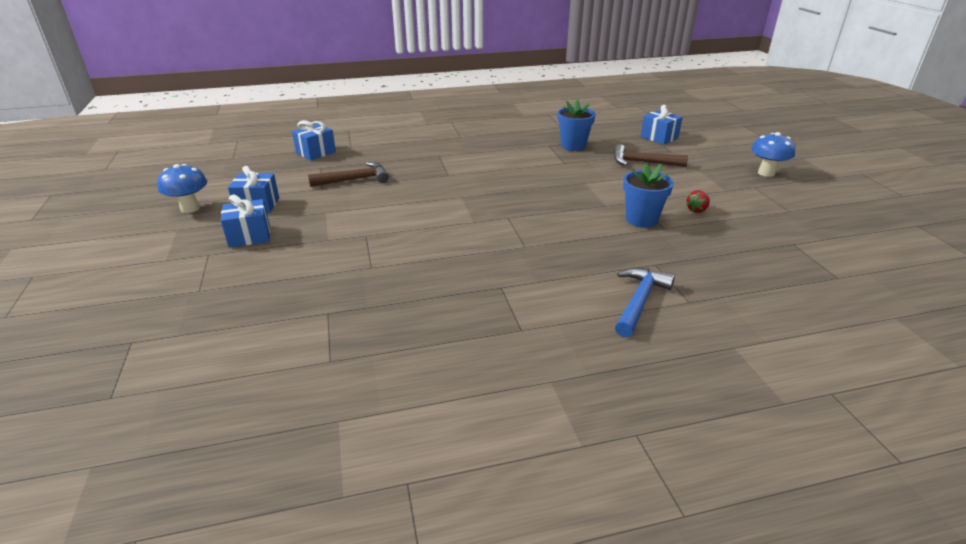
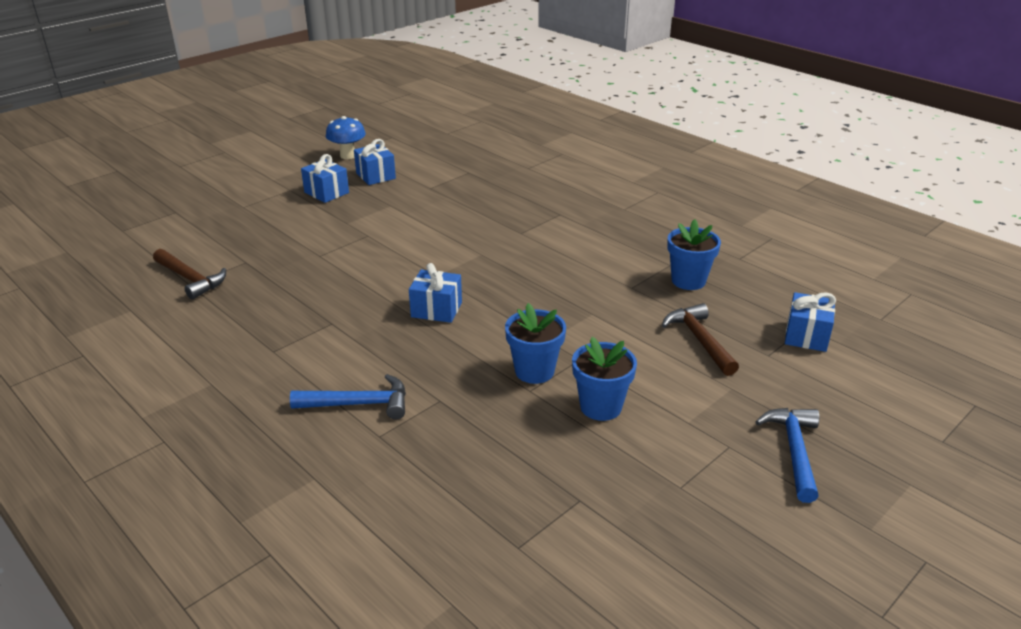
camera: 60 degrees right, 0 degrees up
(316, 152) = (496, 159): blue gift -> blue gift (436, 309)
(354, 180) = (461, 194): brown hammer -> brown hammer (190, 279)
(697, 210) = (600, 407): red strawberry -> blue flower pot
(766, 173) = (794, 451): blue mushroom -> blue hammer

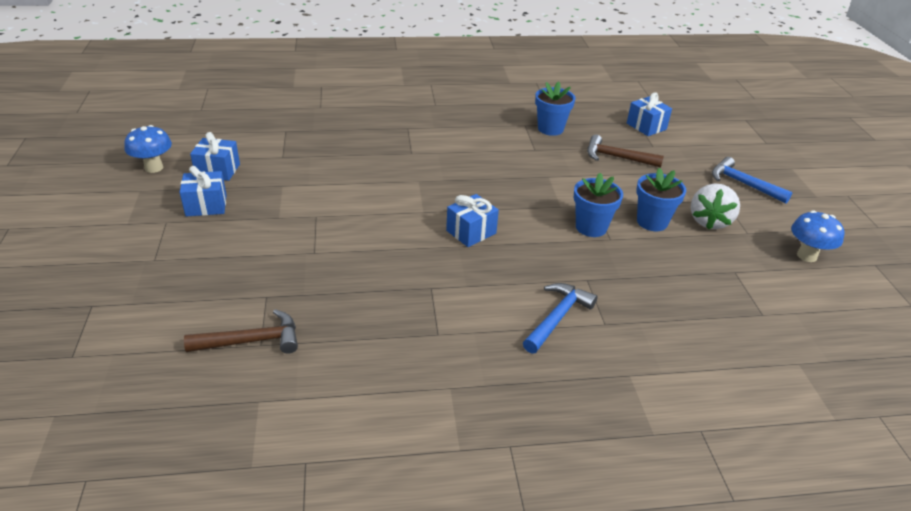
camera: 55 degrees left, 5 degrees up
(662, 448) = (709, 221): none -> white strawberry
(697, 555) = (806, 256): none -> blue mushroom

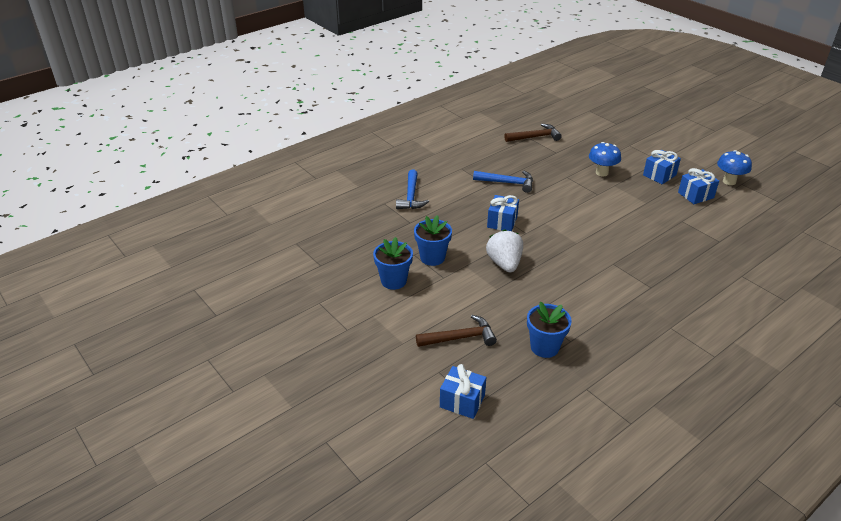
camera: 150 degrees right, 0 degrees up
(251, 341) = (535, 137): brown hammer -> brown hammer turned 150 degrees counterclockwise
(709, 221) = (351, 300): white strawberry -> white strawberry (504, 263)
(743, 184) = (335, 358): blue hammer -> blue hammer (507, 183)
(806, 256) = (270, 300): blue mushroom -> blue mushroom (602, 173)

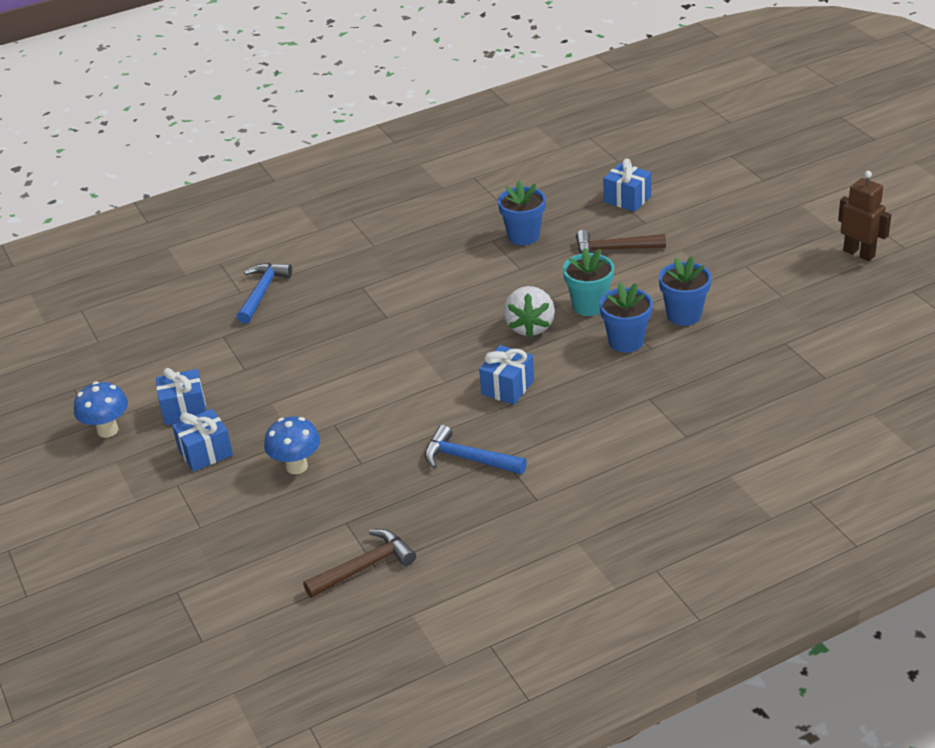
camera: 165 degrees left, 0 degrees up
(249, 349) = (859, 253): none -> brown robot
(411, 196) = (639, 445): blue hammer -> blue hammer (262, 292)
(466, 283) = (589, 306): none -> turquoise flower pot
(535, 137) = (364, 567): brown hammer -> brown hammer turned 150 degrees clockwise

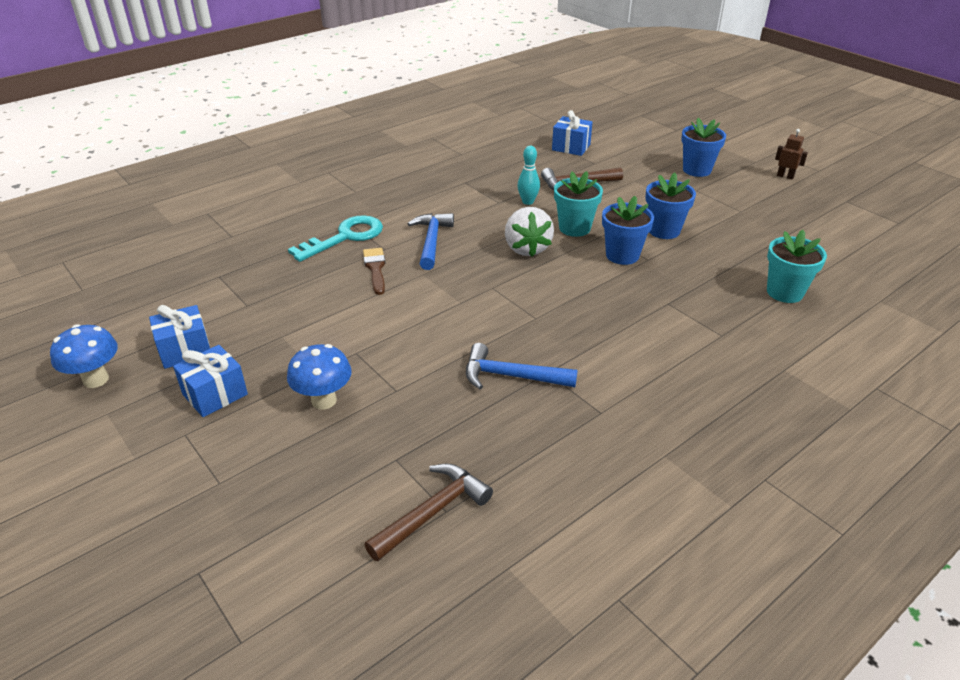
camera: 15 degrees left, 0 degrees up
(262, 292) = (254, 235): blue hammer -> blue hammer (431, 241)
(351, 301) = (345, 237): none -> turquoise key
(372, 339) = (375, 269): none -> brown brush
(507, 387) = (526, 303): blue gift -> none
(523, 236) = (492, 178): blue flower pot -> blue flower pot (696, 170)
(551, 270) = (528, 202): none -> turquoise bowling pin
(776, 396) = (784, 292): none -> turquoise flower pot
(859, 253) = (785, 176): brown robot -> brown robot, size x0.61

